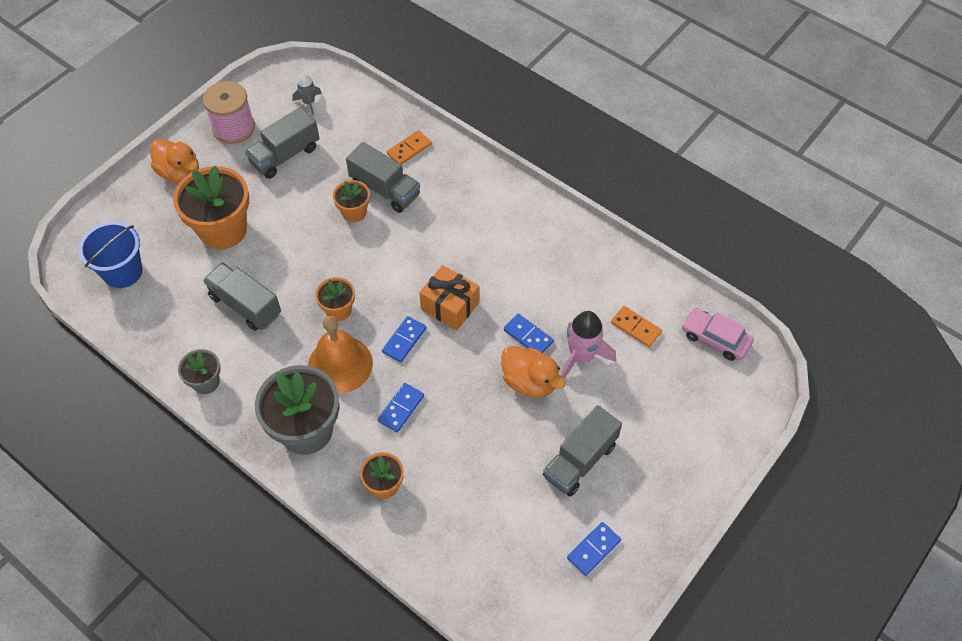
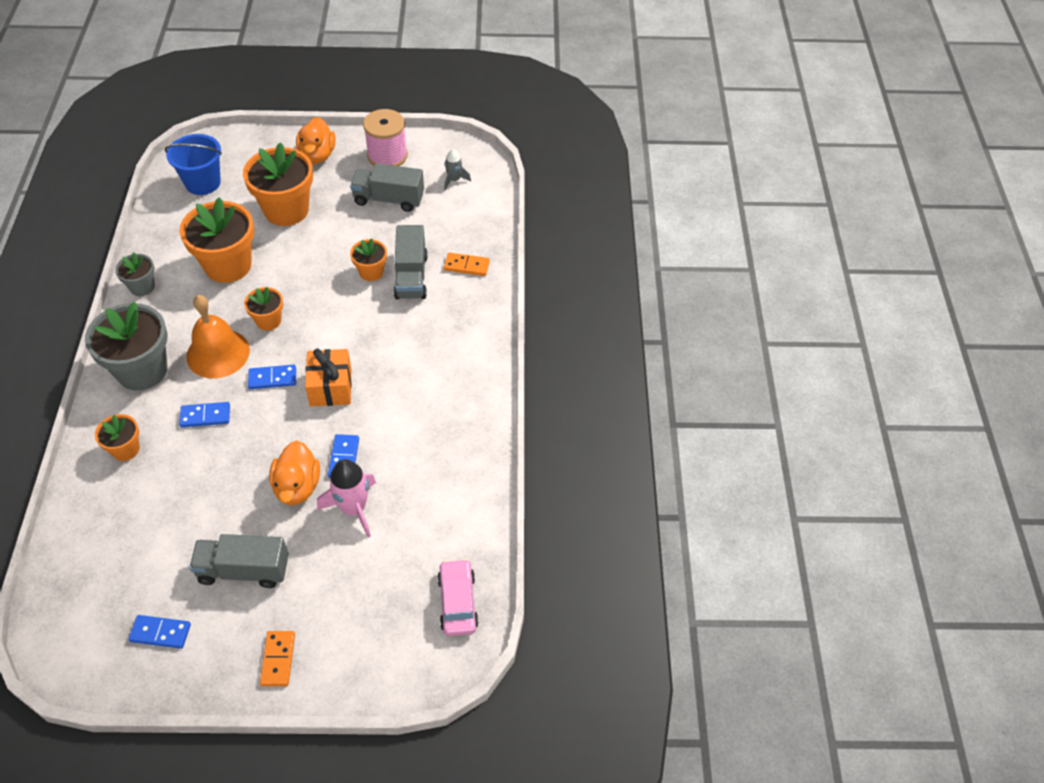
camera: 50 degrees right, 5 degrees down
(245, 305) = (228, 265): grey truck -> orange flower pot
(636, 327) = (418, 531): orange domino -> orange domino (278, 659)

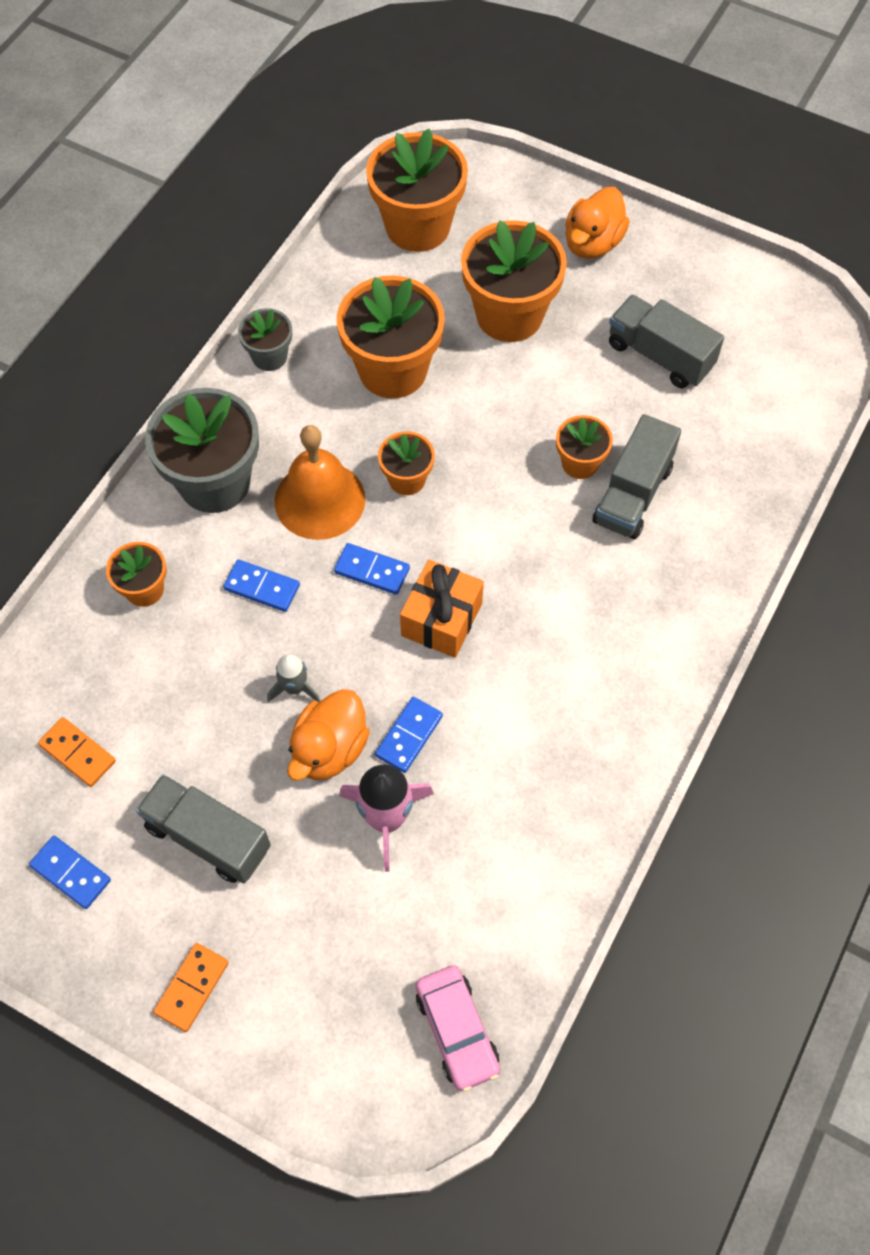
camera: 30 degrees right, 10 degrees up
(203, 183) = (417, 227): blue bucket -> orange flower pot
(387, 156) = (691, 283): pink spool -> none
(454, 180) = (770, 362): grey rocket -> grey rocket (294, 688)
(457, 602) = (457, 1030): pink car -> pink car turned 135 degrees clockwise
(466, 266) = (720, 511): orange domino -> orange domino (78, 753)

